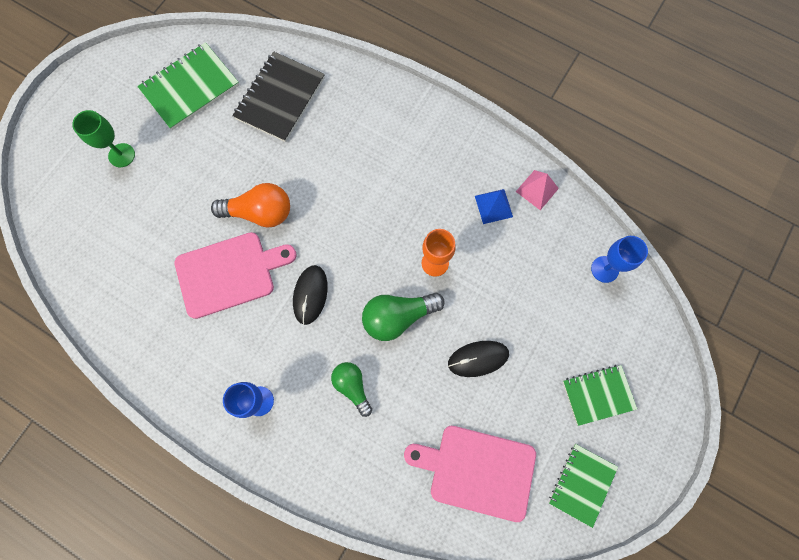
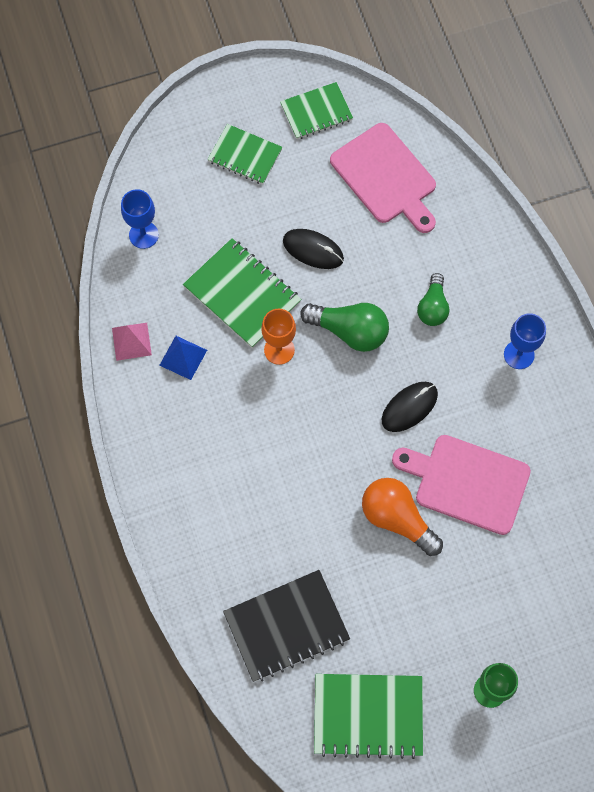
camera: 140 degrees left, 5 degrees down
(496, 282) = (242, 294): none -> green notebook

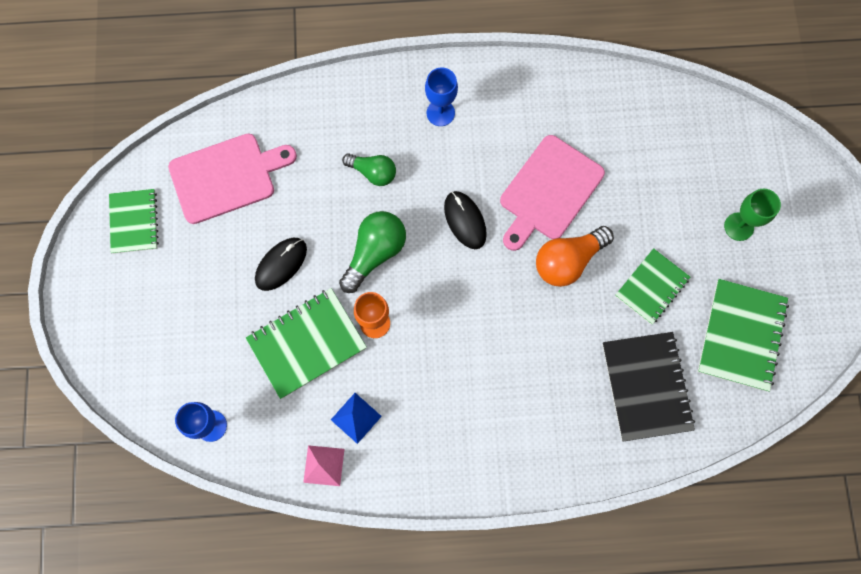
camera: 75 degrees left, 5 degrees up
(245, 155) = (157, 303): green notebook -> green notebook (651, 287)

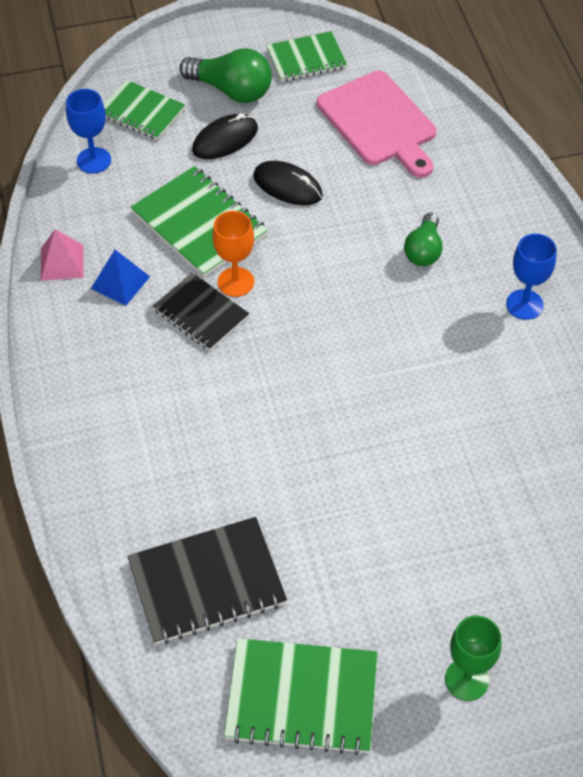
camera: 80 degrees right, 20 degrees down
(375, 253) = (322, 268): green light bulb -> green light bulb (231, 90)
(402, 356) = (201, 313): none -> black notebook
(465, 220) = (387, 351): black mouse -> black mouse (225, 140)
(549, 191) = (452, 436): pink cutting board -> none
(568, 261) = (361, 470): orange light bulb -> none
(651, 287) = (348, 574): green notebook -> green notebook (142, 112)

